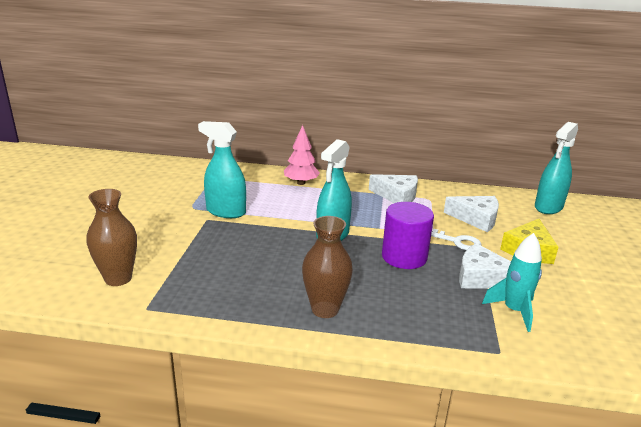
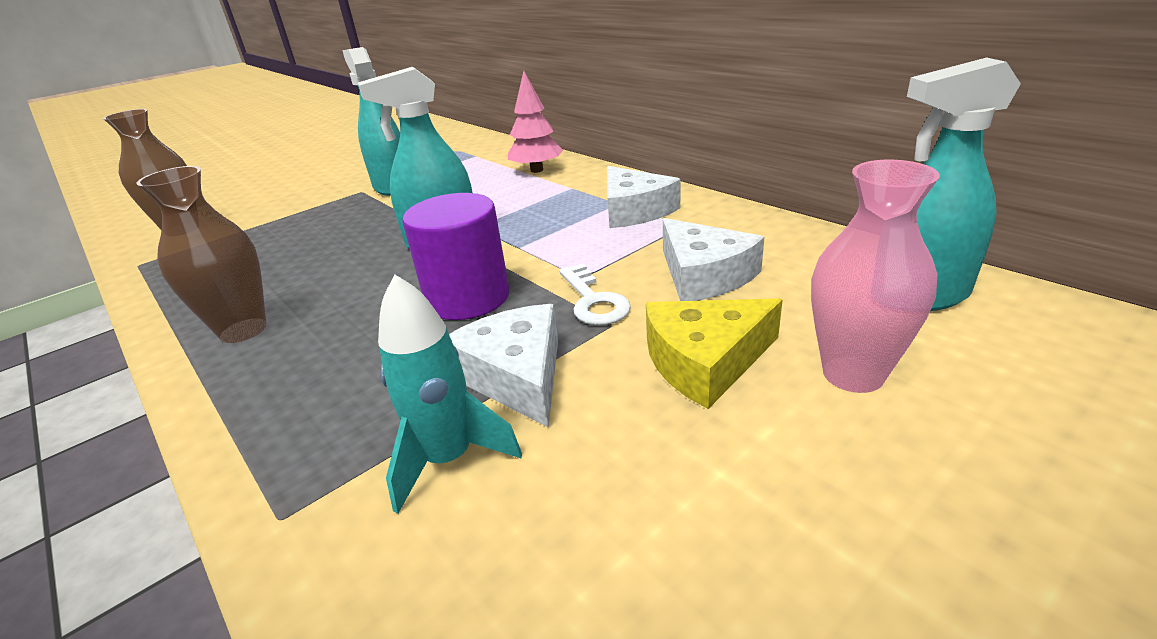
camera: 45 degrees right, 5 degrees up
(570, 239) = (853, 374): none -> pink vase

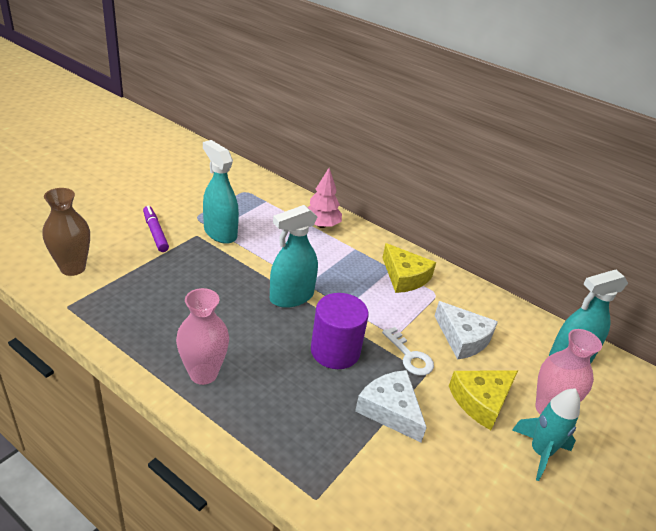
camera: 20 degrees left, 5 degrees up
(243, 330) = (203, 374): brown vase -> pink vase
(311, 193) = (155, 233): none -> purple marker
(449, 459) = (381, 462): turquoise rocket -> turquoise rocket (540, 452)
(634, 210) = (404, 276): white cheese -> yellow cheese

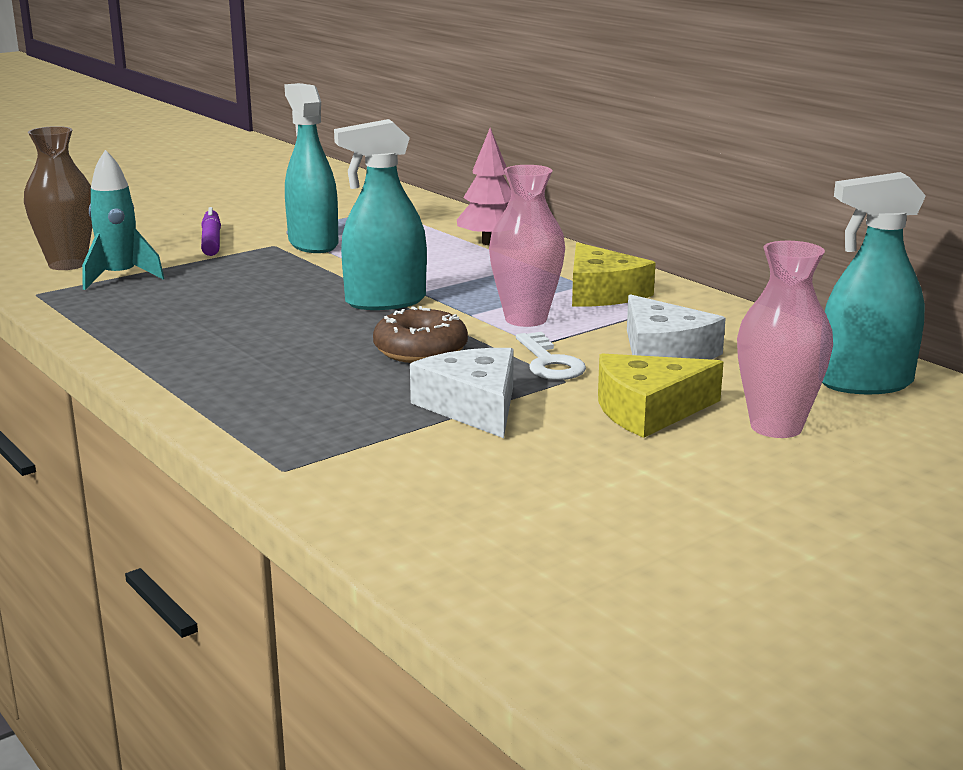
camera: 20 degrees right, 15 degrees down
(203, 374) = (191, 356): pink vase -> pink vase (526, 319)
(335, 351) = (420, 350): purple cylinder -> brown donut
(540, 452) = (722, 465): turquoise rocket -> turquoise rocket (120, 277)

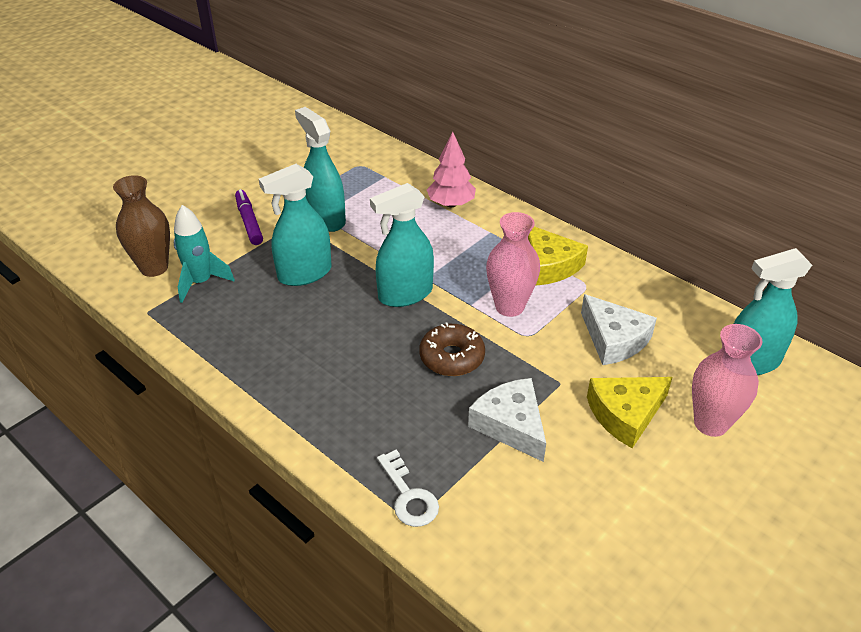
camera: 10 degrees left, 20 degrees up
(259, 279) = (304, 274): none -> turquoise spray bottle
(549, 363) = (543, 362): white key -> white key (408, 496)

